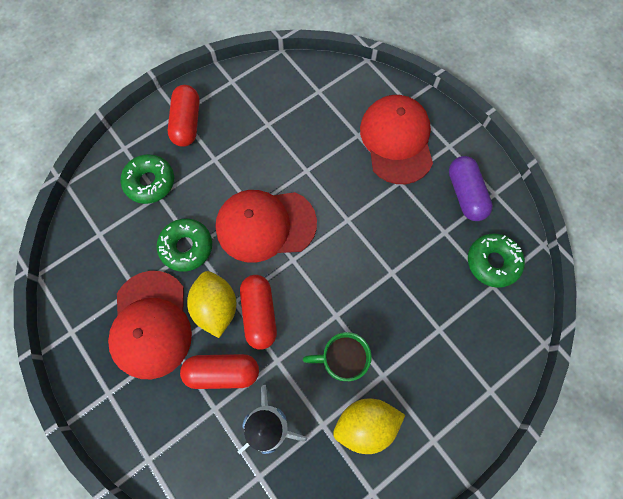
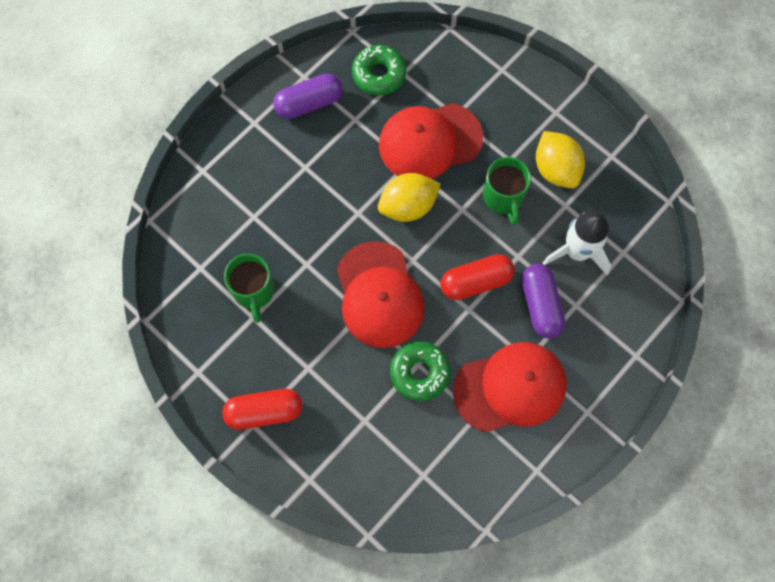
camera: 100 degrees left, 0 degrees up
(150, 182) = (349, 435): green donut -> none
(216, 307) = (478, 326): yellow lemon -> yellow lemon (408, 206)
(222, 372) = (540, 305): red capsule -> purple capsule
(289, 127) = (254, 292): none -> green mug
(396, 140) = (255, 176): red cap -> red cap (430, 142)

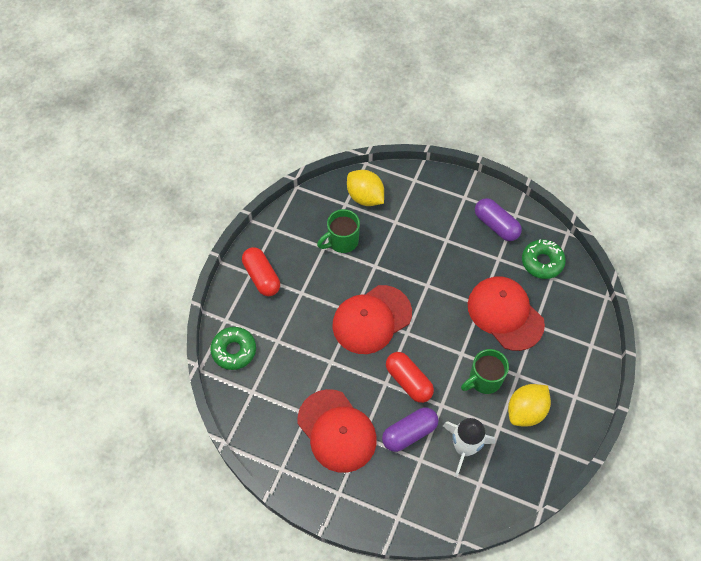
camera: 70 degrees right, 10 degrees down
(408, 206) = (447, 316): yellow lemon -> yellow lemon (365, 197)
(419, 373) = (325, 365): green donut -> green donut (234, 350)

